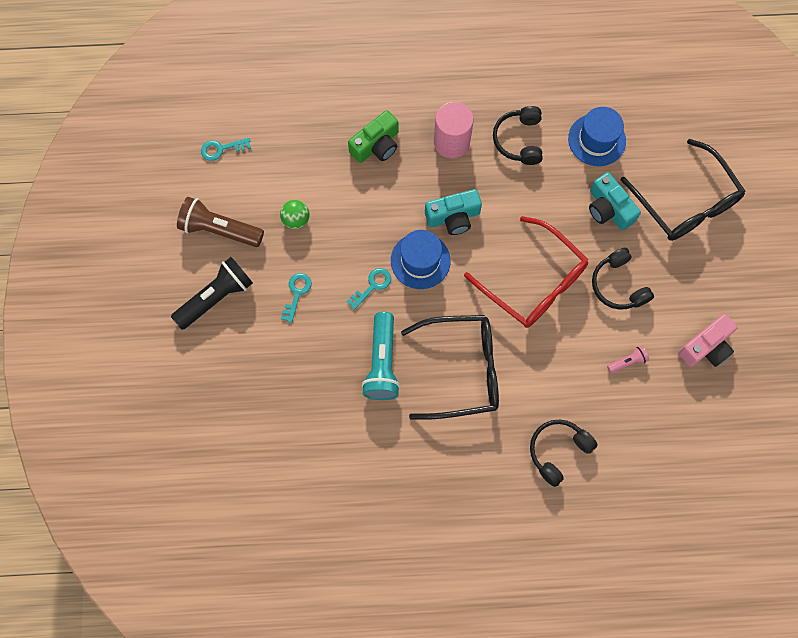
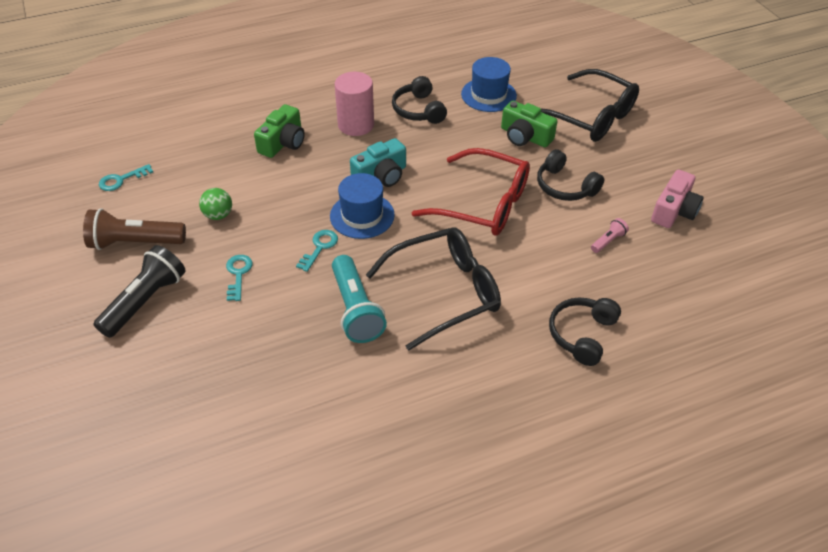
camera: 20 degrees left, 25 degrees down
(608, 209) = (525, 136): turquoise camera -> green camera

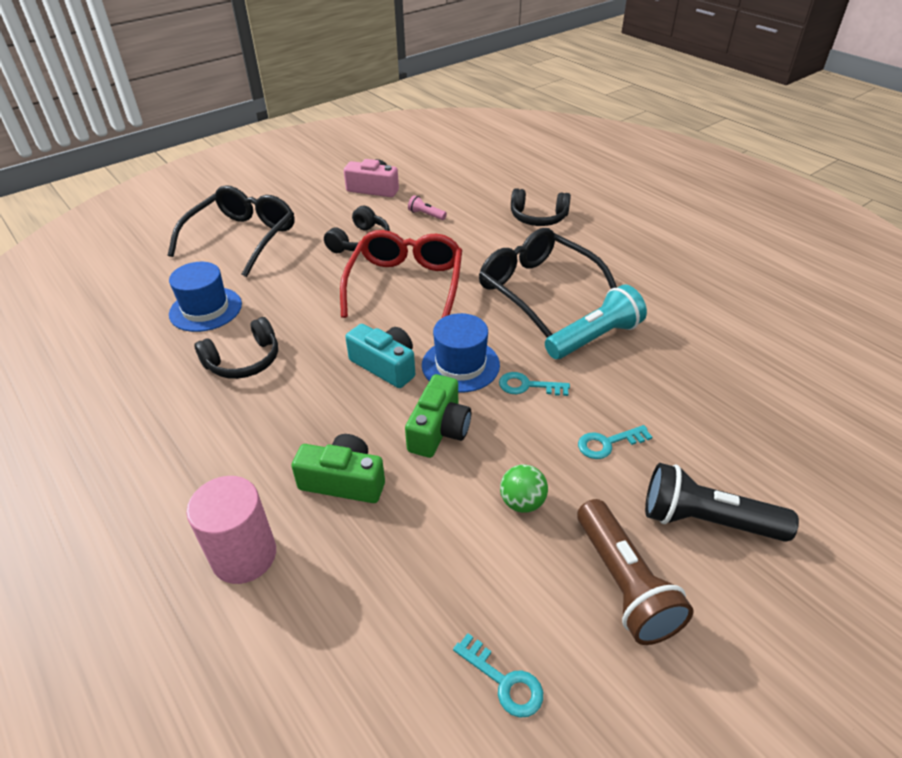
camera: 105 degrees left, 5 degrees down
(356, 125) = (286, 413): pink cylinder -> pink cylinder (244, 555)
(525, 136) = (285, 273): green camera -> green camera (439, 429)

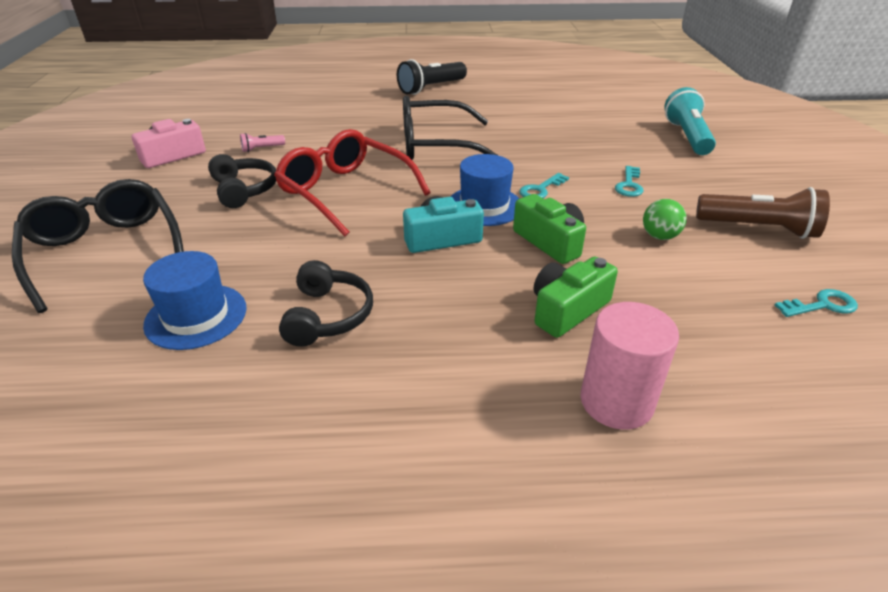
camera: 55 degrees left, 5 degrees down
(538, 218) = (350, 112): black headphones -> none
(594, 338) = (519, 148): turquoise flashlight -> turquoise flashlight (687, 137)
(706, 520) = (723, 182): black flashlight -> black flashlight (431, 88)

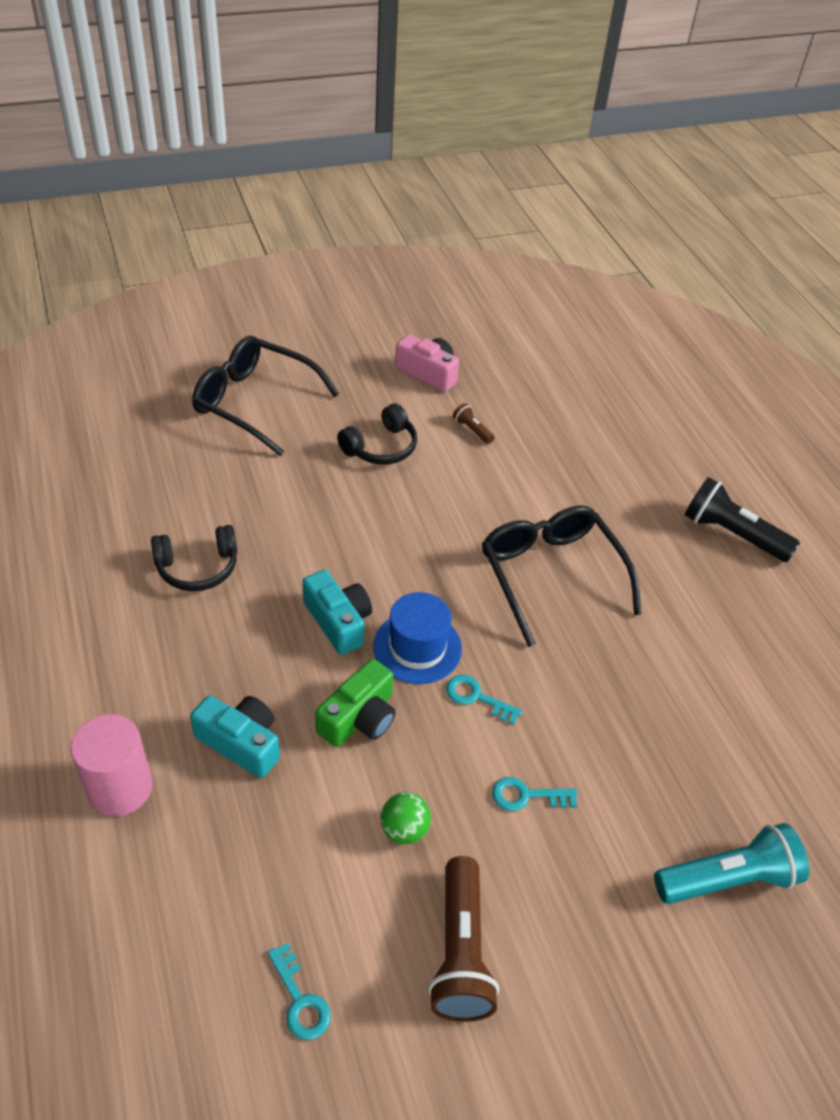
camera: 70 degrees right, 10 degrees up
(105, 251) = (254, 402): black glasses -> black glasses turned 105 degrees counterclockwise
(196, 316) = (182, 488): blue hat -> none
(262, 149) = (472, 430): pink flashlight -> brown flashlight
(345, 191) = (405, 522): red glasses -> none
(567, 309) = (241, 743): green camera -> turquoise camera

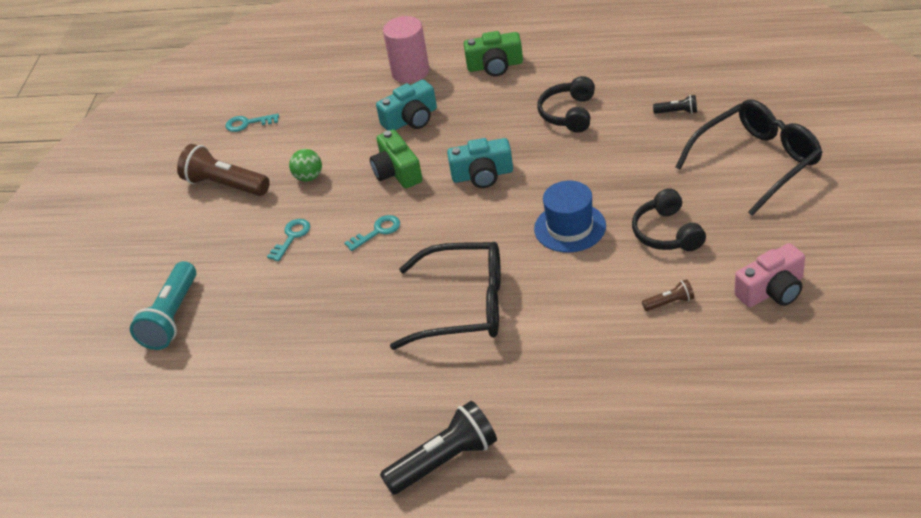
camera: 125 degrees right, 5 degrees down
(95, 678) = (495, 66): none -> green camera
(178, 473) = (677, 112): none -> black flashlight
(417, 647) = (437, 211): blue hat -> blue hat (570, 227)

